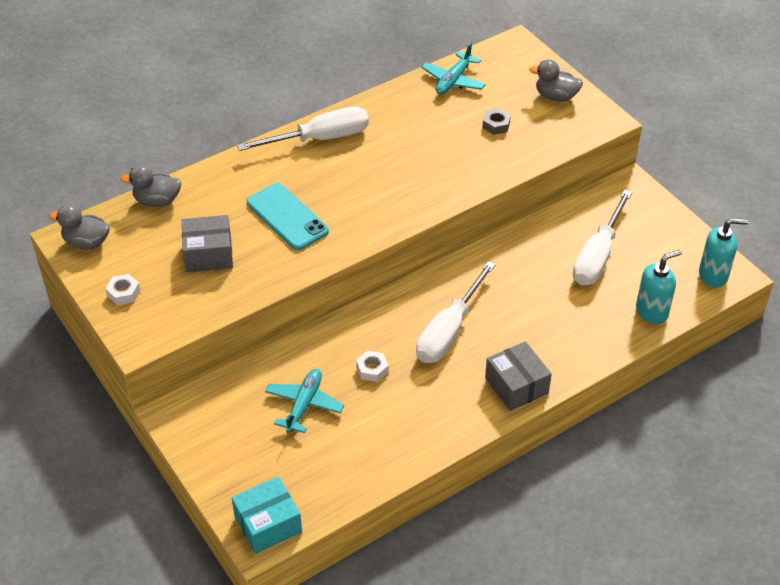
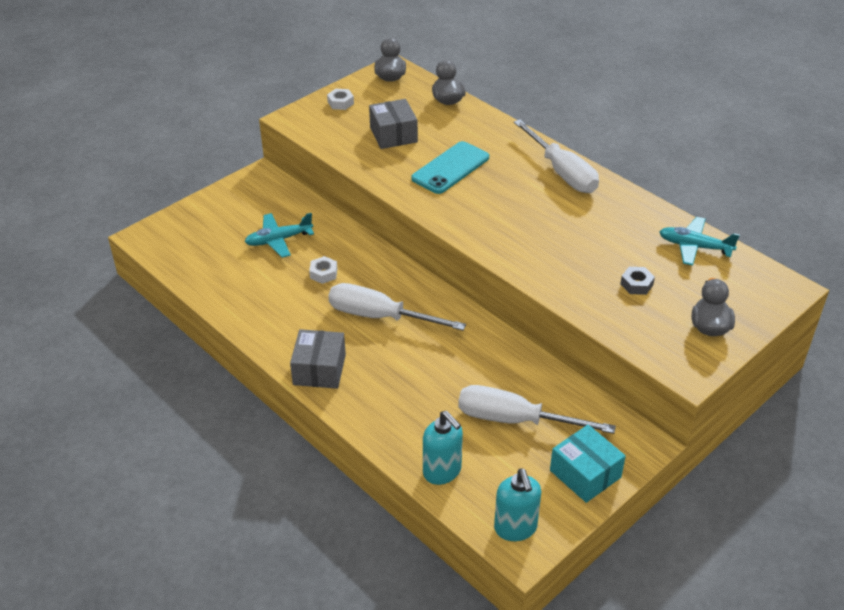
camera: 80 degrees right, 5 degrees down
(268, 524) = (158, 239): turquoise box -> turquoise box (585, 474)
(304, 405) = (278, 240): turquoise plane -> turquoise plane turned 150 degrees clockwise
(516, 385) = (319, 369): grey box -> grey box turned 45 degrees counterclockwise

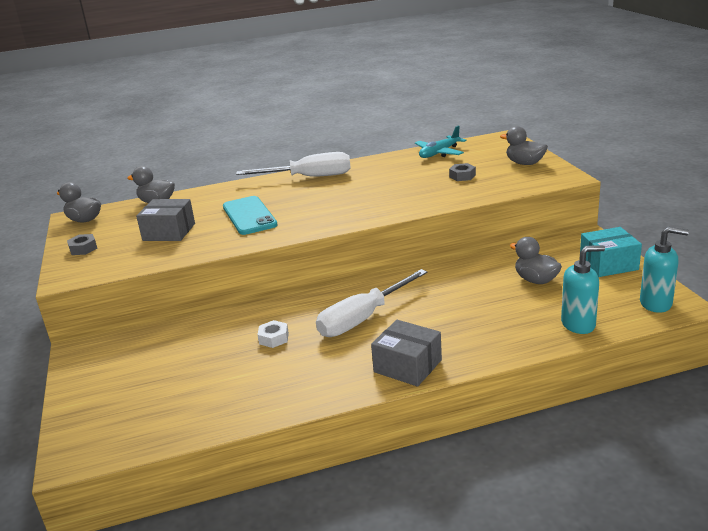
camera: 60 degrees left, 15 degrees down
(278, 240) = (195, 356): turquoise plane -> none
(340, 103) = (83, 249): white nut -> grey nut
(515, 420) = (536, 280): white screwdriver -> grey duck

